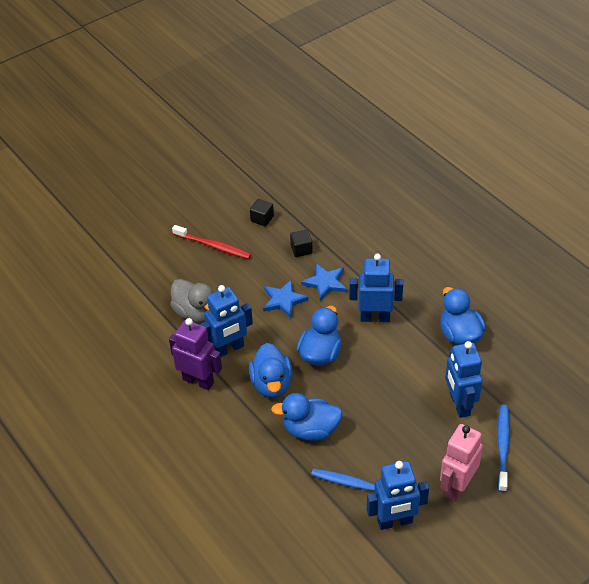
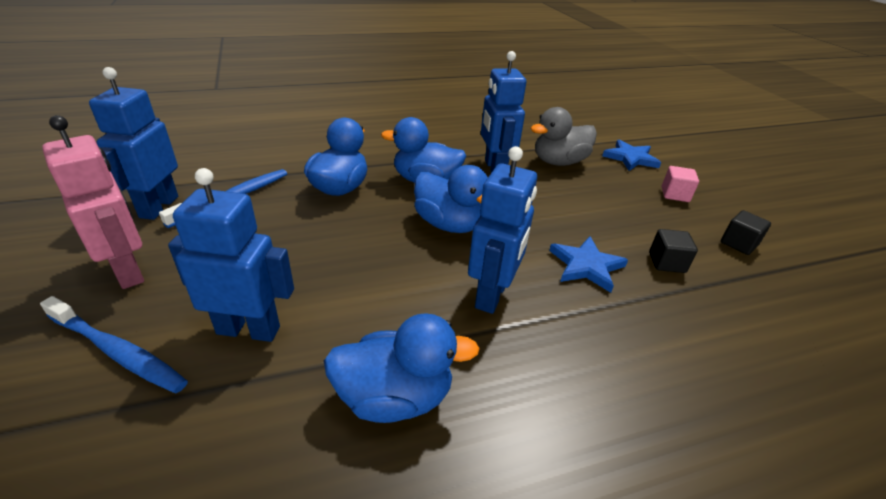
camera: 105 degrees right, 10 degrees down
(198, 381) = (460, 145): purple robot -> none
(214, 246) = (675, 194): red toothbrush -> pink cube
(283, 300) = (560, 221): blue star -> blue star (630, 158)

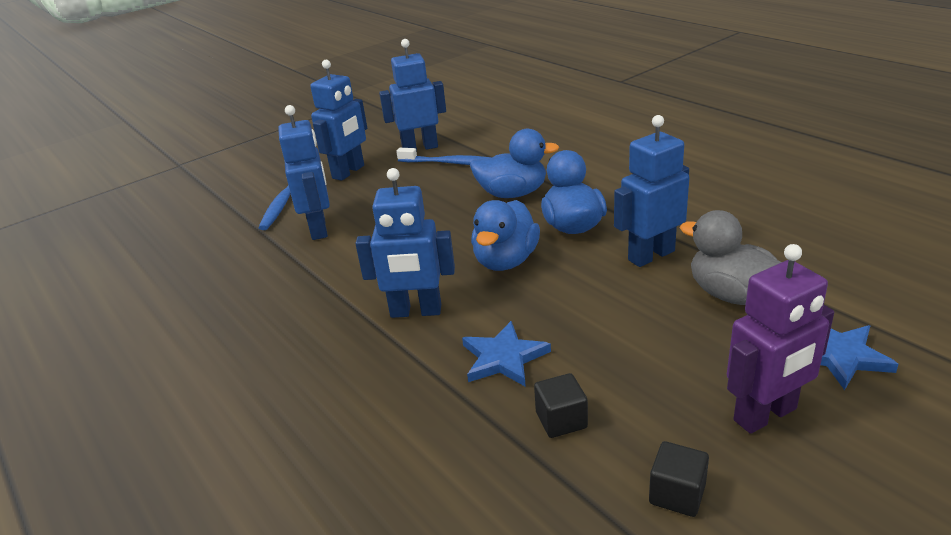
camera: 75 degrees right, 5 degrees down
(129, 271) = (348, 172): pink robot -> blue robot
(395, 397) = (284, 300): blue duck -> none
(675, 194) = (765, 415): pink cube -> purple robot

